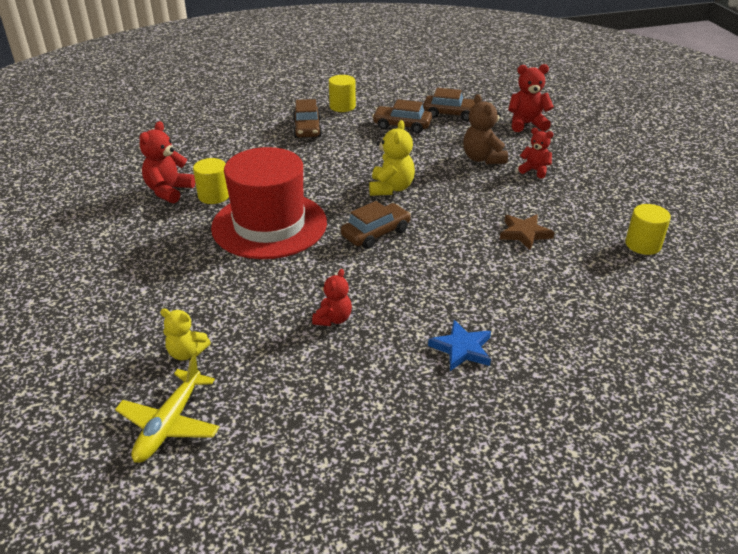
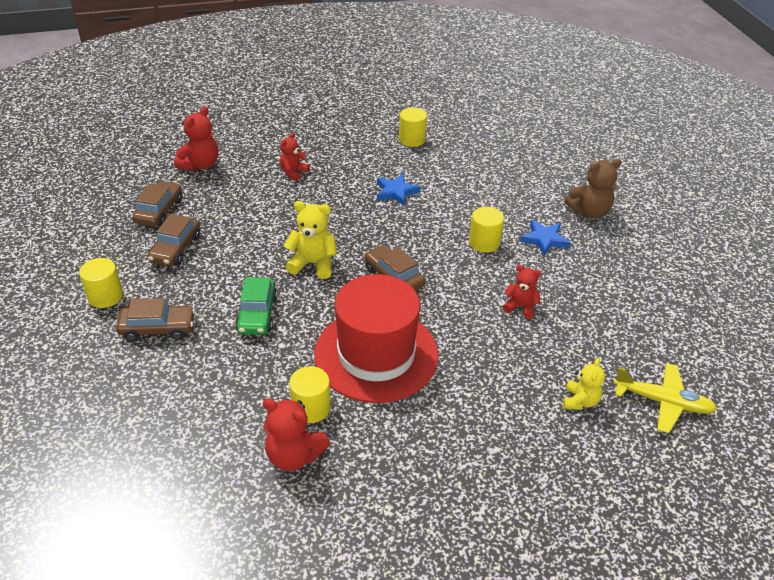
camera: 90 degrees left, 5 degrees up
(323, 166) = (257, 314): none -> green car
(445, 296) = (484, 242): none -> yellow cylinder
(482, 159) = (265, 200): brown teddy bear -> brown teddy bear (589, 212)
(524, 233) = (396, 192): brown star -> blue star
(526, 124) = (200, 165): red teddy bear -> red teddy bear turned 150 degrees counterclockwise

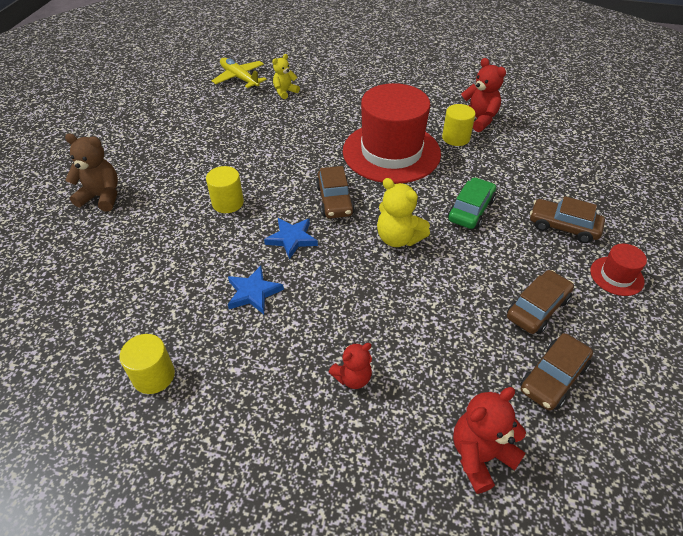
camera: 150 degrees left, 5 degrees up
(105, 296) = (616, 276): yellow cylinder -> red hat
(520, 307) = (259, 147): red teddy bear -> none
(544, 239) = (175, 187): blue star -> blue star (292, 239)

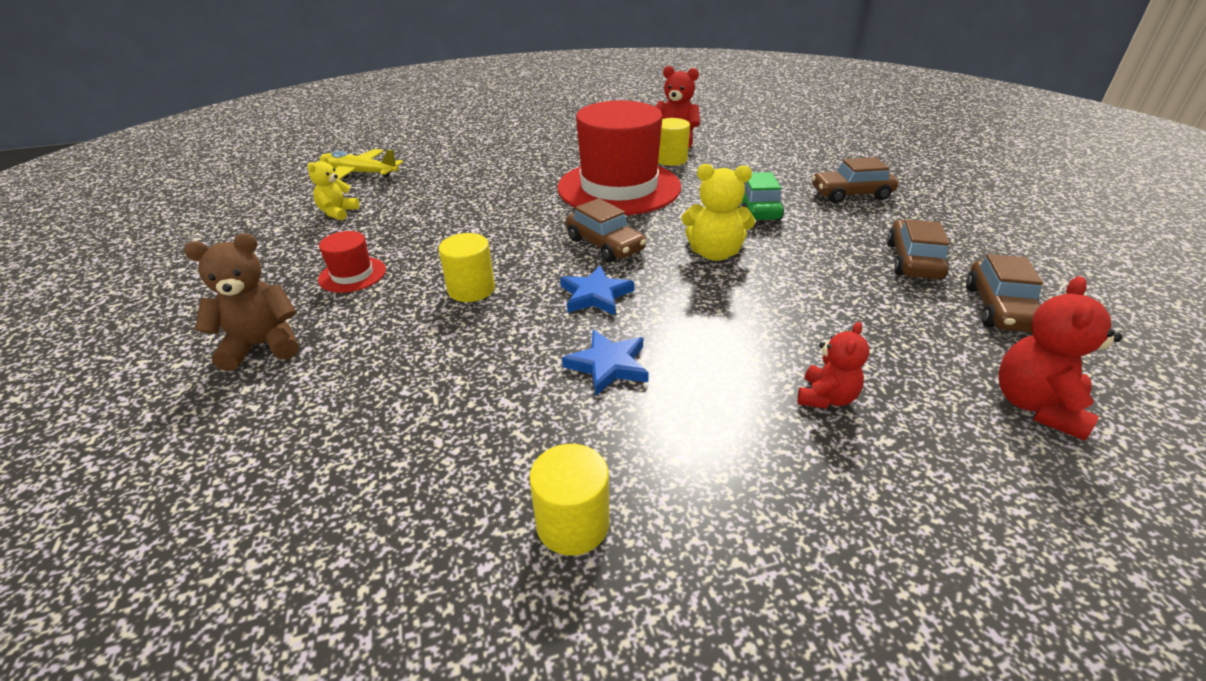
camera: 30 degrees left, 10 degrees down
(285, 92) = (434, 171): yellow teddy bear -> yellow teddy bear (338, 212)
(616, 276) = (939, 214): red hat -> red hat (352, 274)

